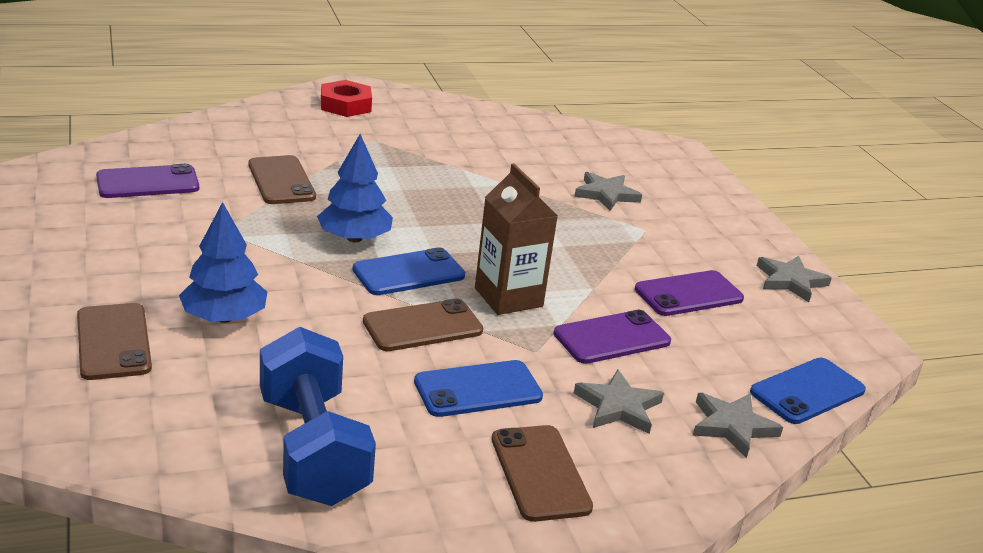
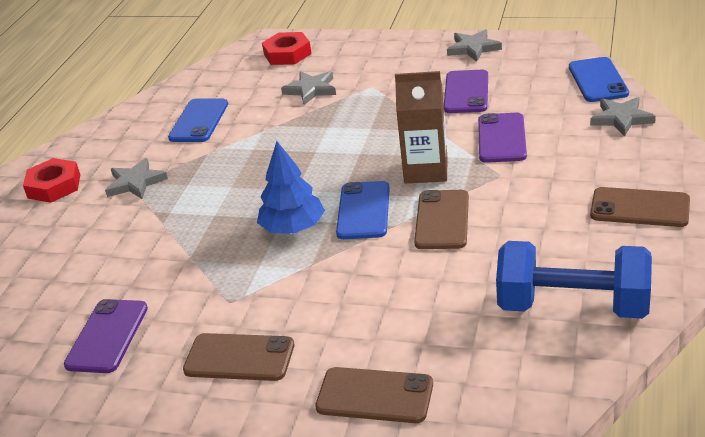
camera: 50 degrees left, 5 degrees up
(224, 317) = (372, 323): blue tree -> none
(281, 181) = (167, 251): brown phone -> brown phone (239, 357)
(478, 389) = (535, 212): blue phone -> blue phone (199, 121)
(618, 406) = (581, 157): grey star -> grey star (135, 182)
(662, 166) = (287, 54): none -> red nut

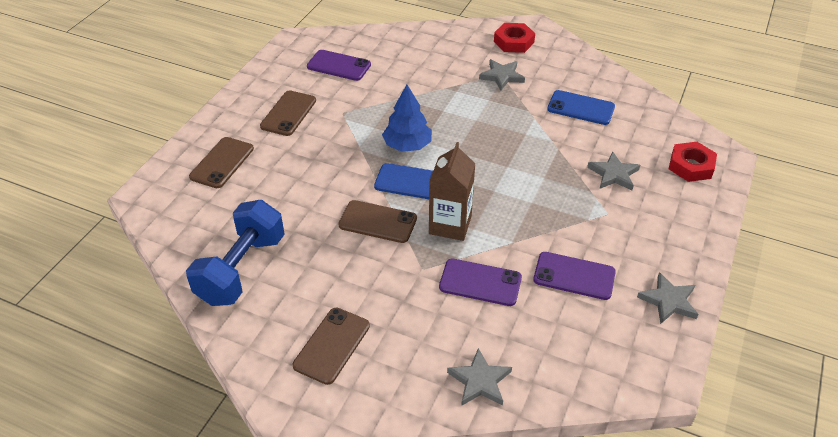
camera: 95 degrees right, 10 degrees up
(598, 80) = (564, 386): blue phone -> none

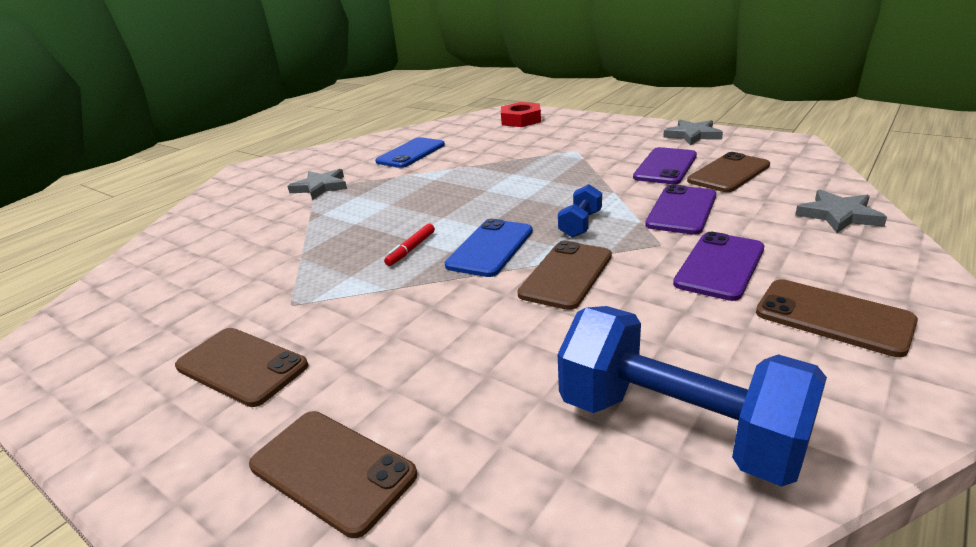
camera: 75 degrees left, 15 degrees down
(339, 66) = (161, 307): purple phone -> purple phone (719, 266)
(407, 145) = (411, 249): blue tree -> red marker
(450, 225) = (580, 224): brown carton -> blue dumbbell
(513, 42) = (262, 179): red nut -> none
(563, 319) = (728, 173): none -> brown phone
(613, 174) = (520, 145): grey star -> none

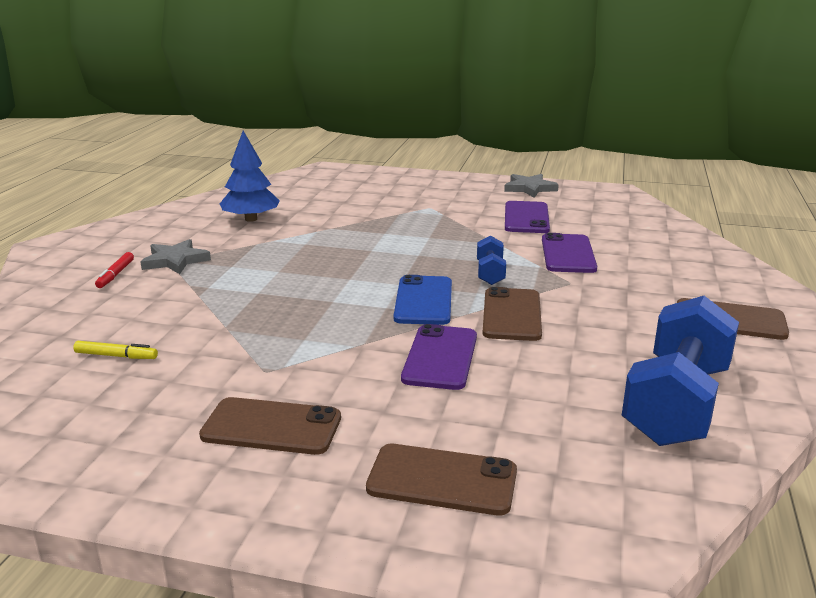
camera: 25 degrees left, 5 degrees down
(198, 271) = (116, 356): none -> yellow marker
(411, 153) = (251, 219): blue phone -> blue tree
(411, 249) = (345, 310): red marker -> red marker (115, 274)
(521, 120) = (345, 179): red nut -> none
(678, 427) = (676, 404): blue dumbbell -> blue dumbbell turned 75 degrees counterclockwise
(719, 266) = (629, 294): purple phone -> purple phone (440, 357)
(728, 173) = (584, 220): brown phone -> none
(839, 215) = (690, 248): grey star -> none

